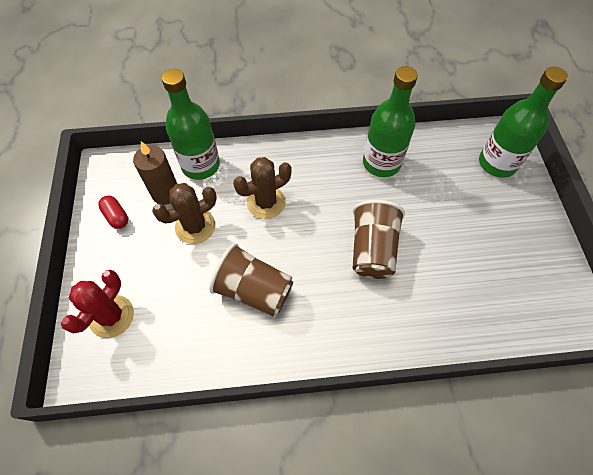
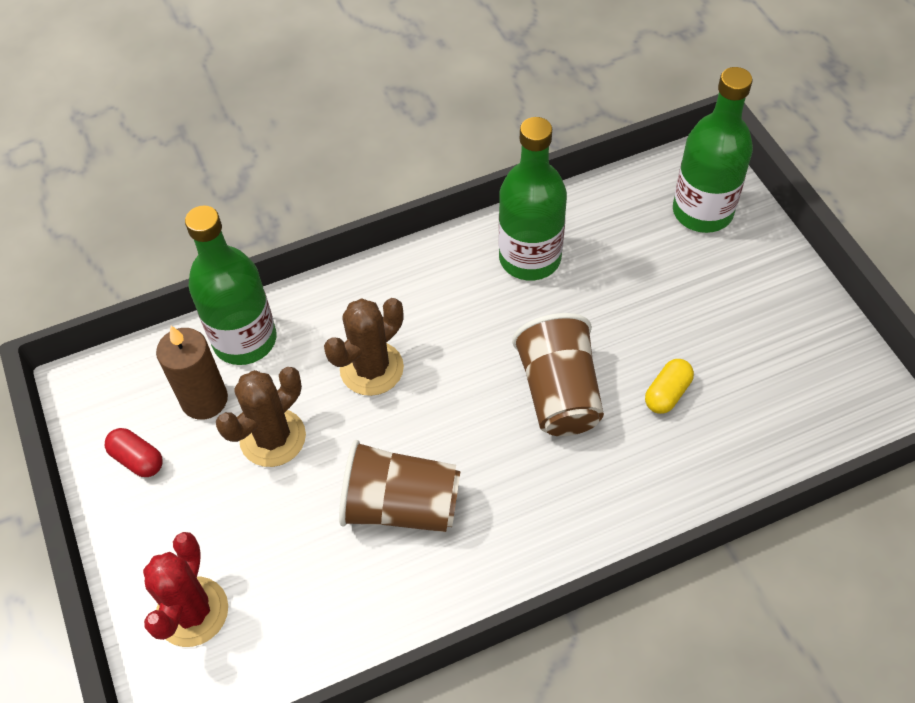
camera: 15 degrees left, 5 degrees down
(440, 270) = (667, 393): none -> yellow capsule

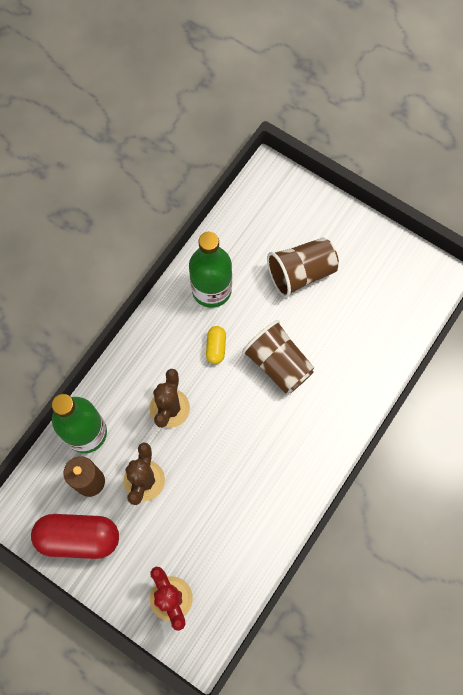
camera: 35 degrees left, 15 degrees up
(137, 459) = (78, 537): red capsule -> red capsule, size x2.06
(401, 506) = (238, 476): brown cup -> brown cup (301, 273)
(667, 393) = (332, 331): yellow capsule -> yellow capsule (216, 347)
(702, 212) = (287, 207): green bottle -> none

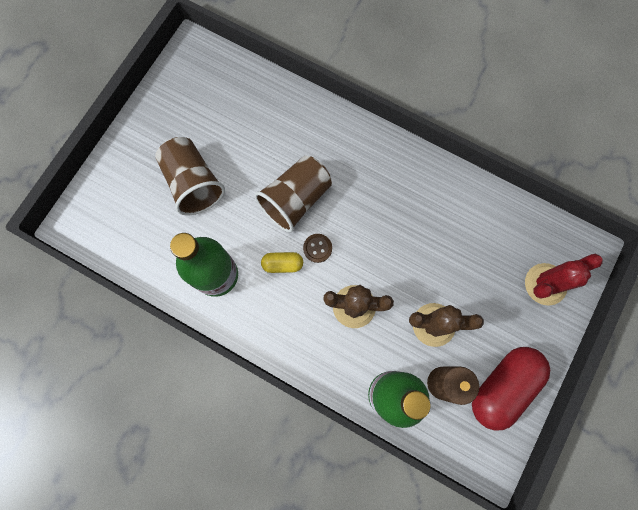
camera: 95 degrees left, 5 degrees up
(78, 537) = (502, 387): red capsule -> red capsule turned 45 degrees clockwise
(228, 380) = (317, 248): none -> brown button

